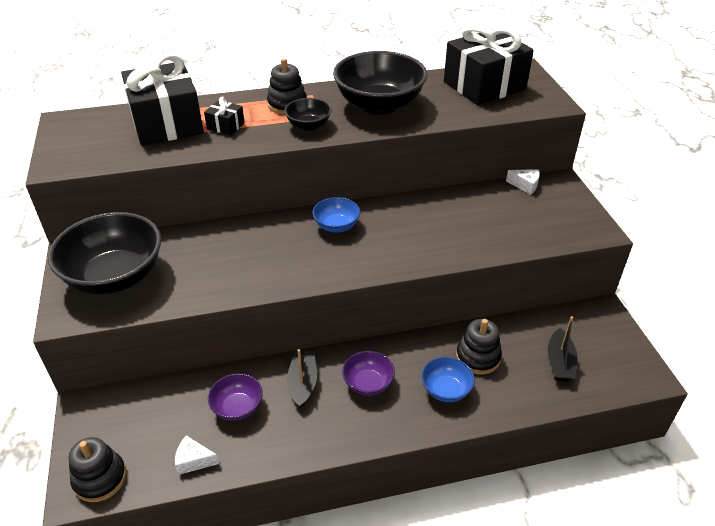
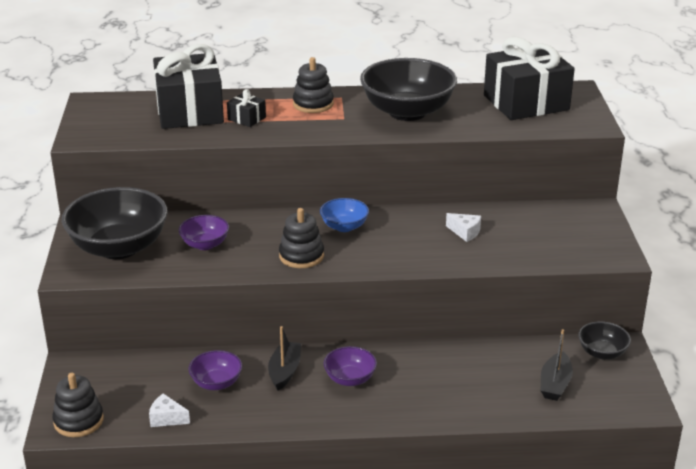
camera: 10 degrees right, 10 degrees down
(203, 262) = (205, 244): none -> purple bowl
(308, 125) = (329, 125): black bowl -> black bowl (602, 353)
(446, 390) = (427, 393): blue bowl -> none
(478, 357) = (470, 370): black stacking toy -> black stacking toy (301, 256)
(525, 185) = (557, 209): white cheese -> white cheese (465, 232)

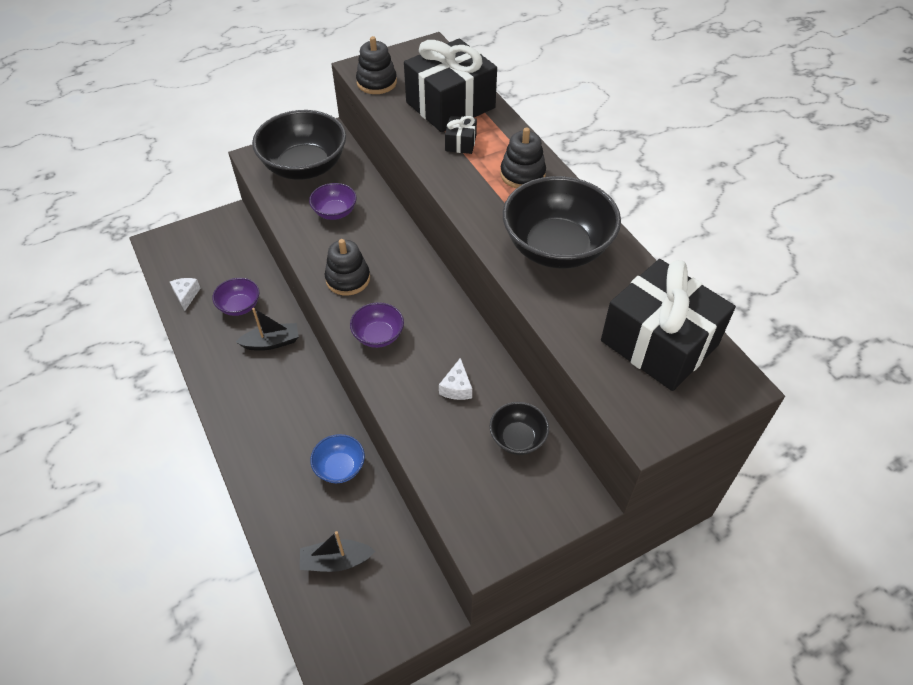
camera: 65 degrees right, 20 degrees up
(78, 421) = (167, 250): black stacking toy -> black stacking toy (376, 82)
(344, 226) = (414, 290): blue bowl -> blue bowl (340, 467)
(350, 379) = (279, 390): purple bowl -> purple bowl (378, 336)
(602, 353) = (409, 593): black bowl -> black bowl (517, 438)

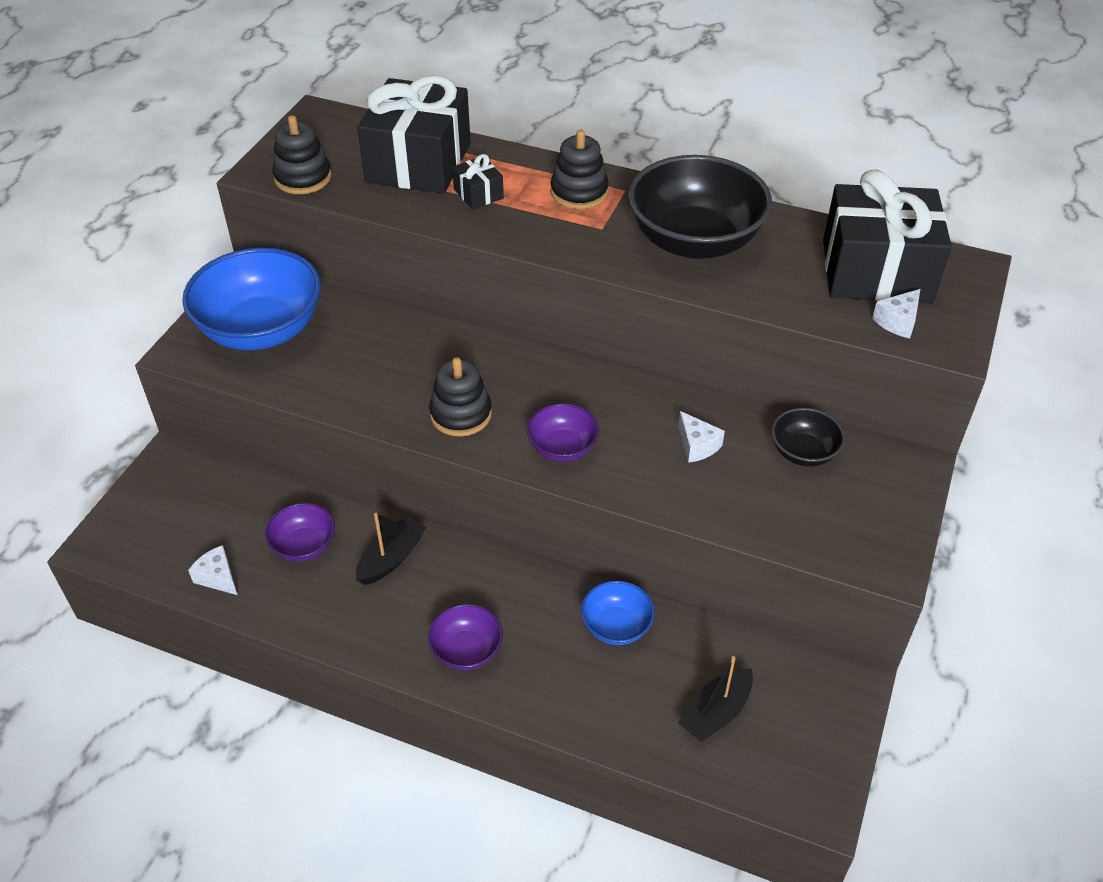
camera: 40 degrees left, 5 degrees down
(305, 167) = (261, 330): black bowl -> blue bowl
(335, 212) = (360, 357): purple bowl -> purple bowl (467, 650)
(628, 388) = (898, 321): none -> white cheese

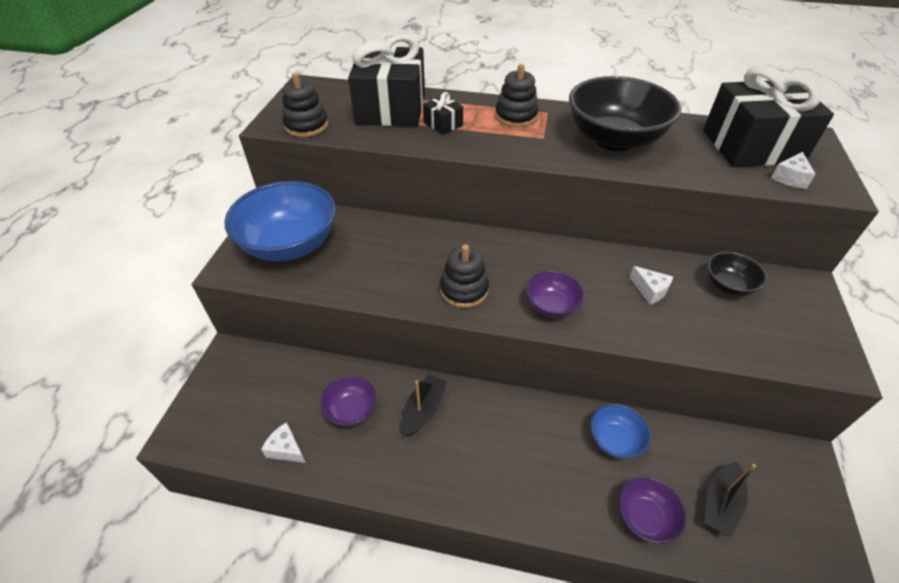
camera: 10 degrees left, 0 degrees up
(467, 650) = (506, 481): purple bowl -> purple bowl (645, 517)

